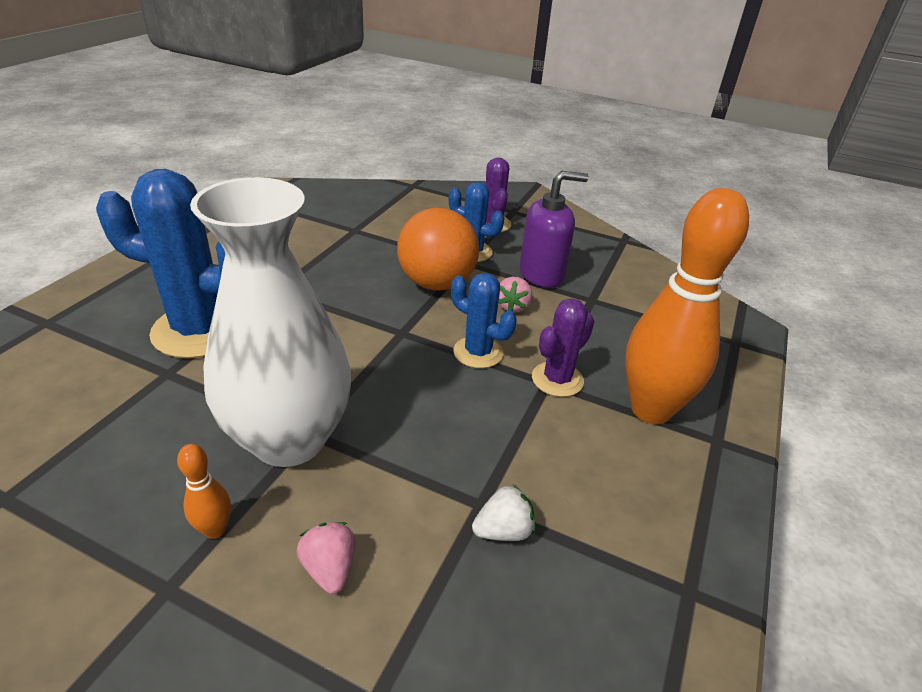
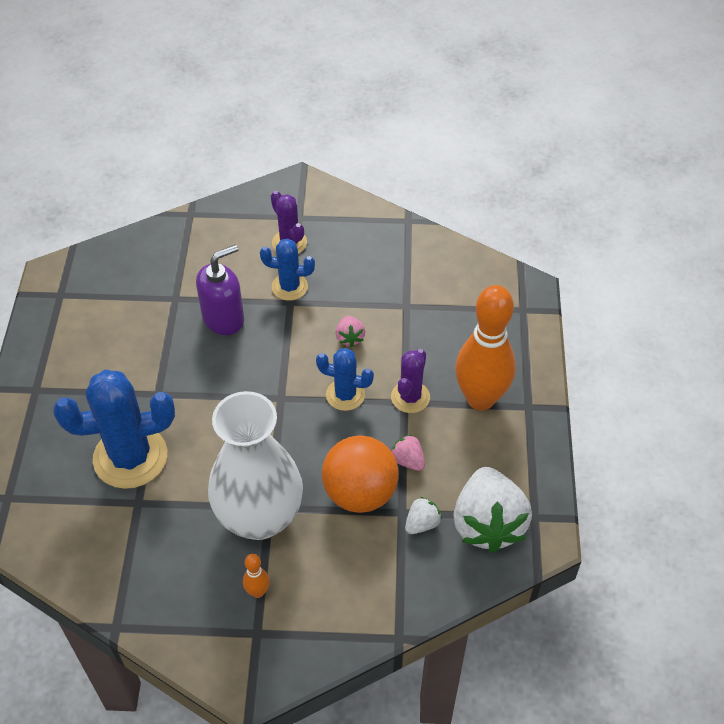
camera: 20 degrees left, 15 degrees up
(330, 568) = (337, 585): pink strawberry -> pink strawberry (408, 460)
(436, 283) = (279, 336): orange ball -> orange ball (360, 493)
(542, 274) = (357, 291): purple soap dispenser -> purple soap dispenser (223, 318)
(606, 571) = (487, 524): none -> white strawberry

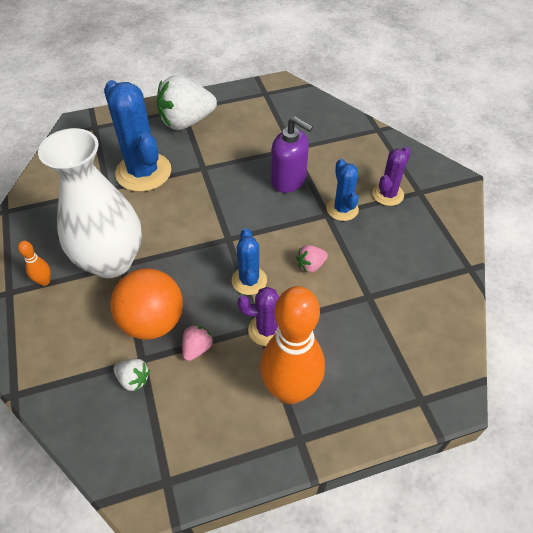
camera: 70 degrees right, 0 degrees up
(487, 524) = (147, 437): white strawberry -> white strawberry (186, 122)

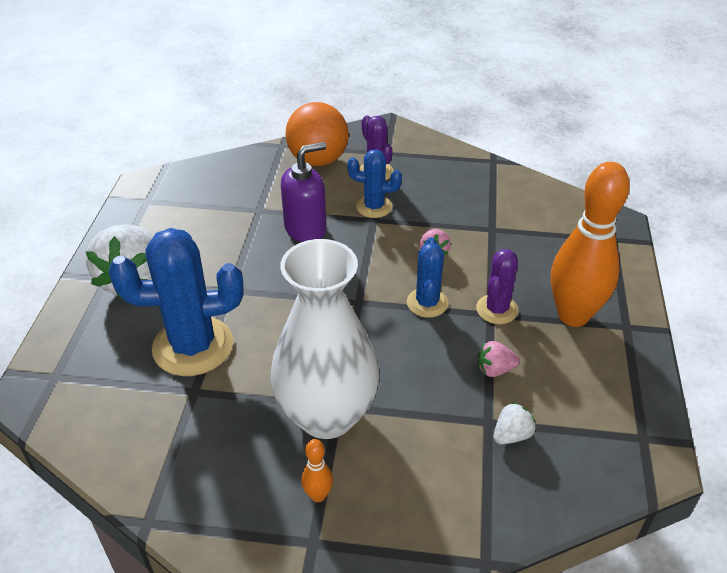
camera: 65 degrees left, 10 degrees down
(153, 321) = (441, 398): orange ball -> orange ball (318, 160)
(197, 348) = (495, 369): pink strawberry -> pink strawberry turned 60 degrees counterclockwise
(249, 280) = (427, 303): blue cactus -> blue cactus turned 75 degrees clockwise

